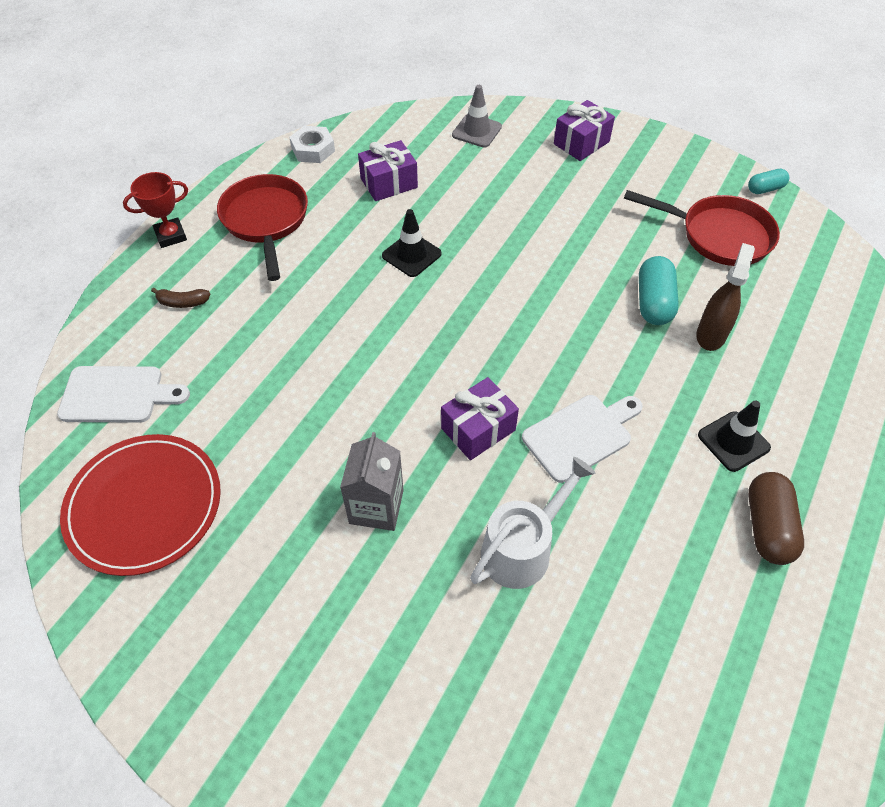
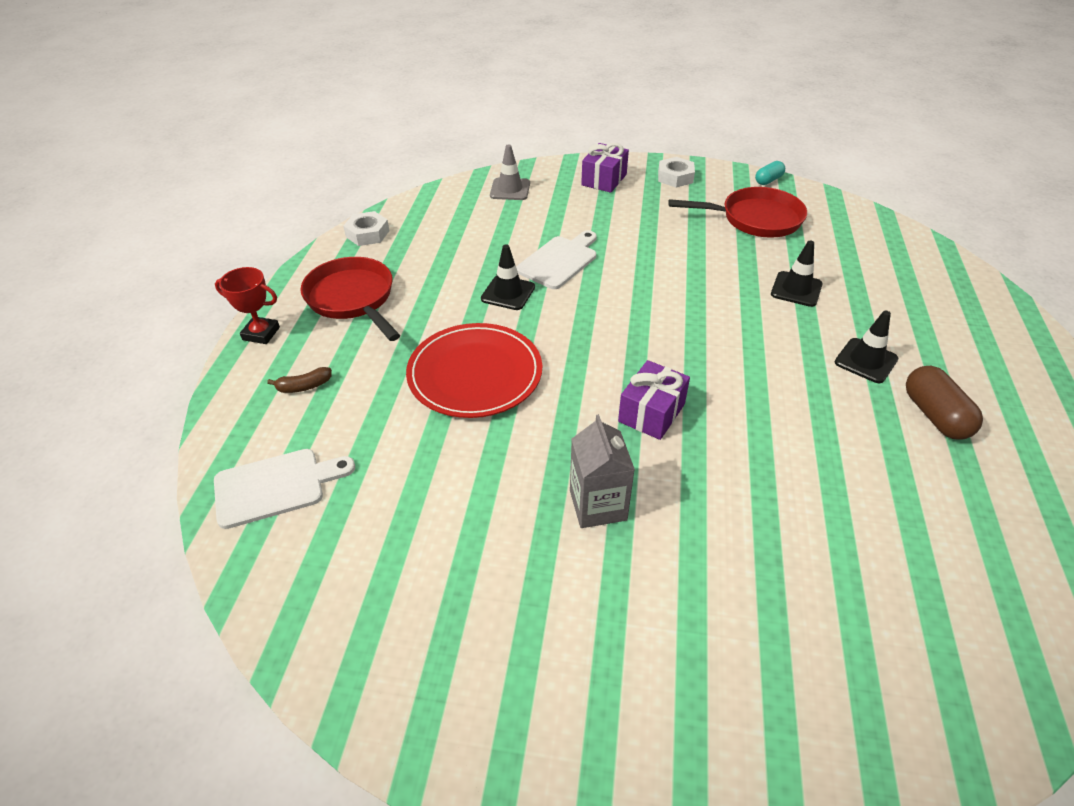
camera: 20 degrees left, 10 degrees down
(144, 506) = (360, 580): red plate -> red plate (475, 374)
(171, 236) = (261, 333): red trophy -> red trophy turned 60 degrees clockwise
(389, 183) = (454, 244): purple gift -> none
(522, 548) = (751, 496): white watering can -> none
(580, 435) = (742, 392): white cutting board -> white cutting board (559, 261)
(653, 302) = (736, 277): turquoise capsule -> none
(661, 158) = (675, 177): none -> white nut
(711, 335) = (796, 289): brown spray bottle -> black traffic cone

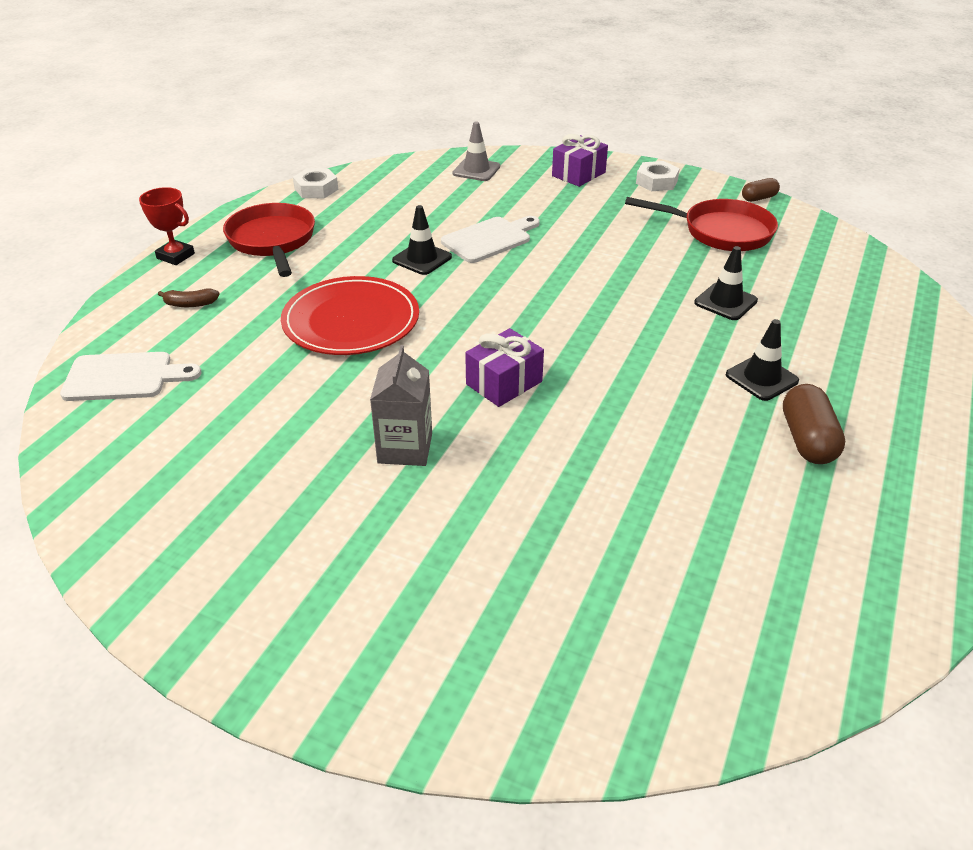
camera: 15 degrees right, 5 degrees down
(768, 180) = (758, 198): turquoise capsule -> brown capsule

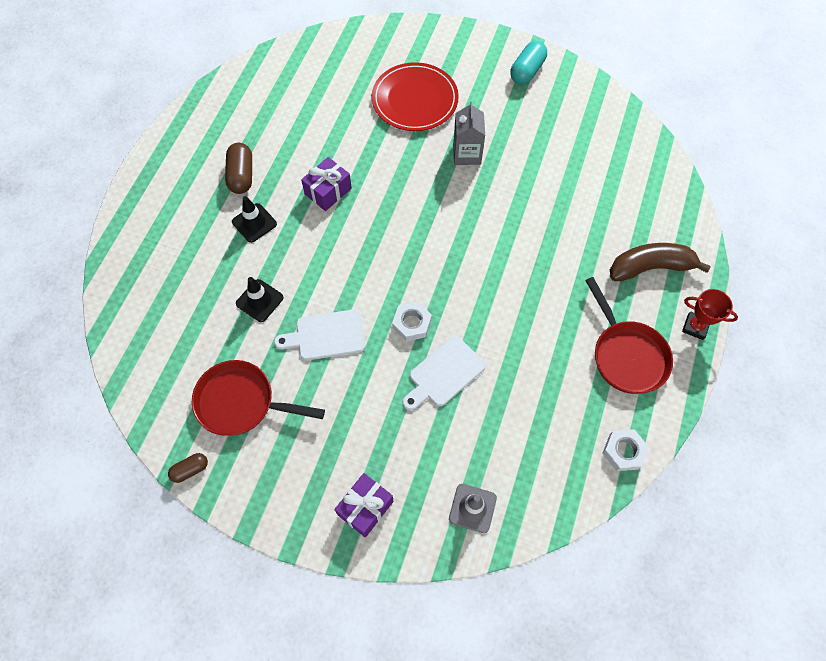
camera: 175 degrees right, 25 degrees up
(124, 377) = (653, 194): white cutting board -> white cutting board (326, 336)
(190, 304) = (650, 267): brown banana -> brown banana, size x2.24
(227, 595) = (527, 71): none -> turquoise capsule
(351, 321) = (529, 258): red plate -> red plate (415, 100)
(422, 259) = (495, 339): black traffic cone -> none
(504, 383) = (417, 207): purple gift -> purple gift (328, 191)
(656, 182) = (286, 497): white nut -> white nut (412, 323)

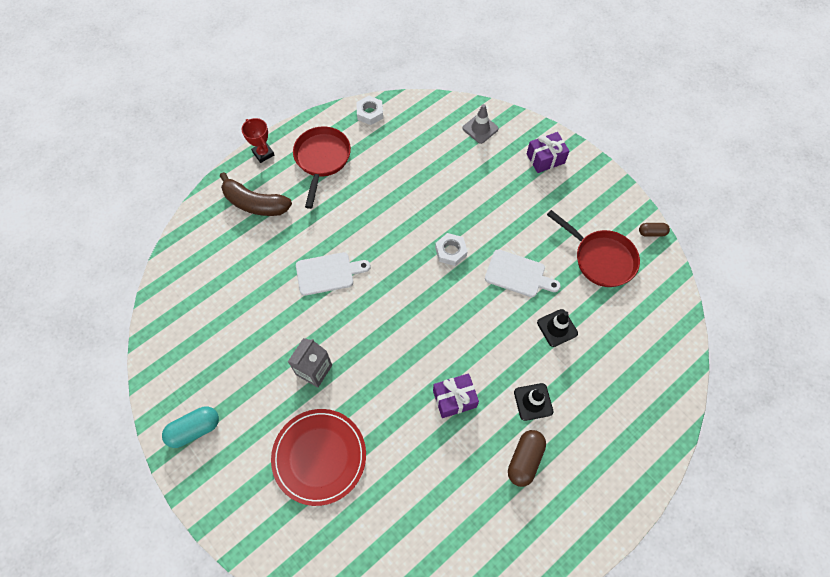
camera: 150 degrees left, 0 degrees up
(444, 374) = (449, 207): white cutting board -> white cutting board (328, 273)

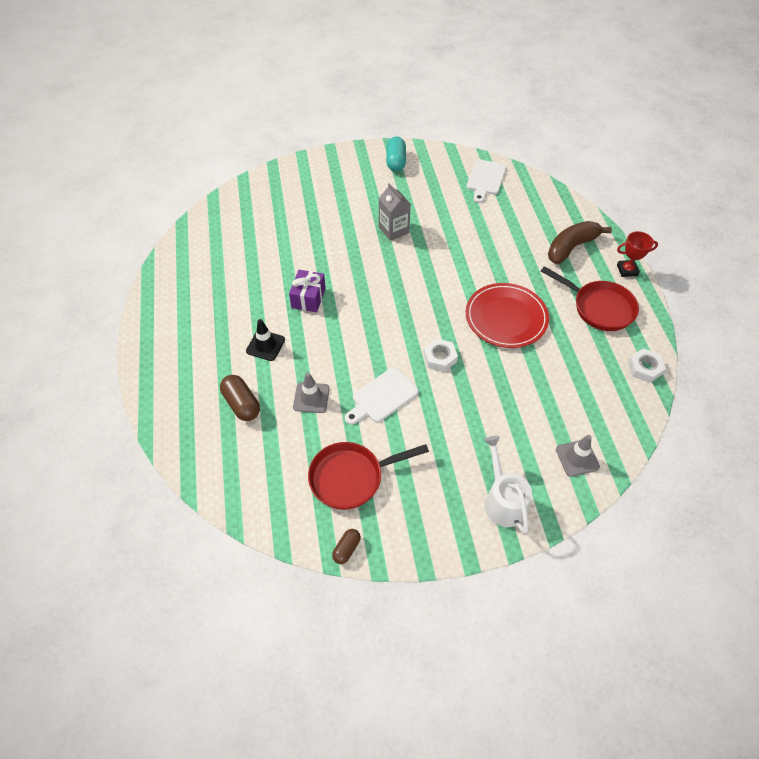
camera: 120 degrees right, 10 degrees down
(319, 457) = (328, 211): red plate -> red plate (506, 317)
(328, 273) = (472, 267): white cutting board -> white cutting board (486, 179)
(524, 460) = (230, 317): brown capsule -> brown capsule (241, 404)
(545, 158) = (503, 500): purple gift -> white watering can
(557, 328) = (311, 398): black traffic cone -> grey traffic cone

